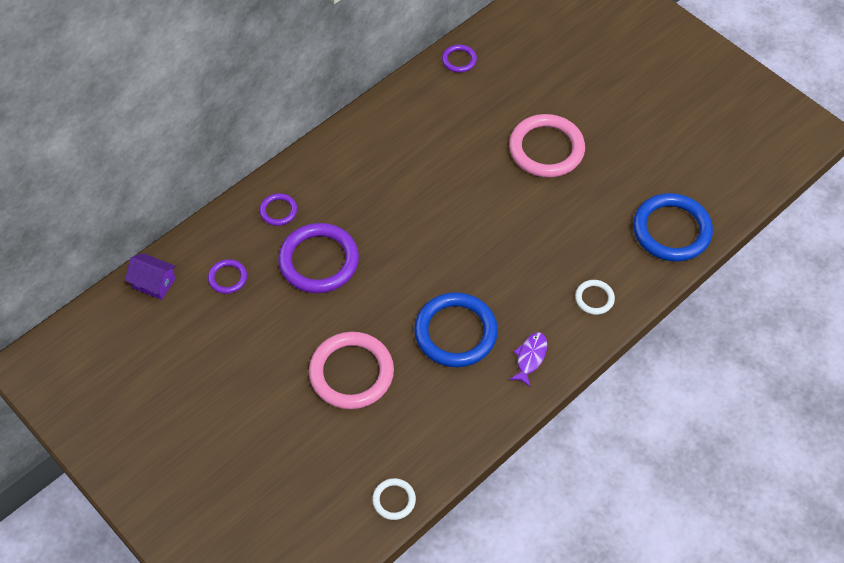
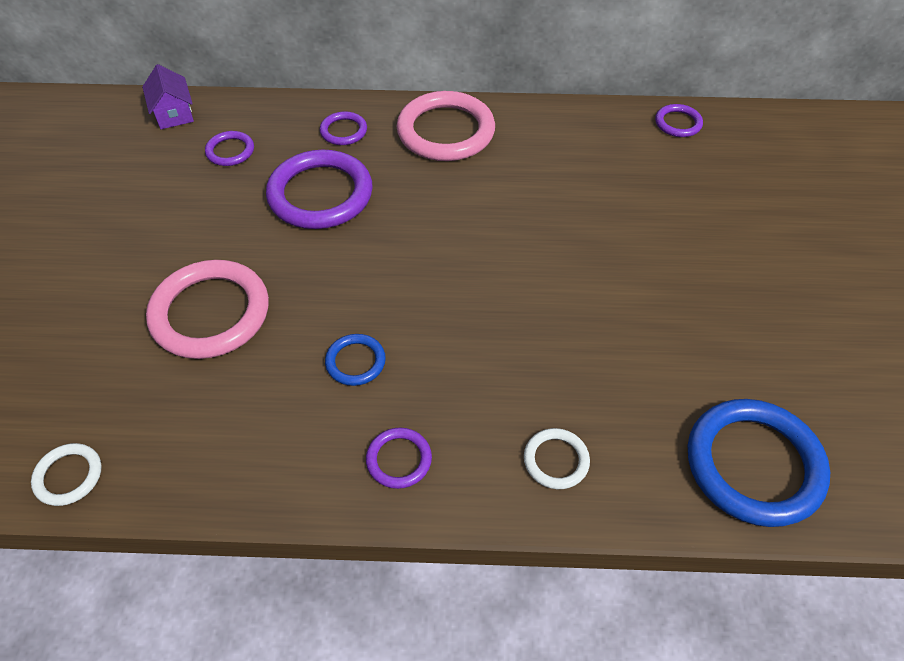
camera: 45 degrees right, 5 degrees down
(455, 332) = (355, 362): blue ring -> blue ring, size x0.48
(530, 357) = (399, 459): purple fish -> purple ring
(546, 149) = (683, 261): pink ring -> pink ring (446, 131)

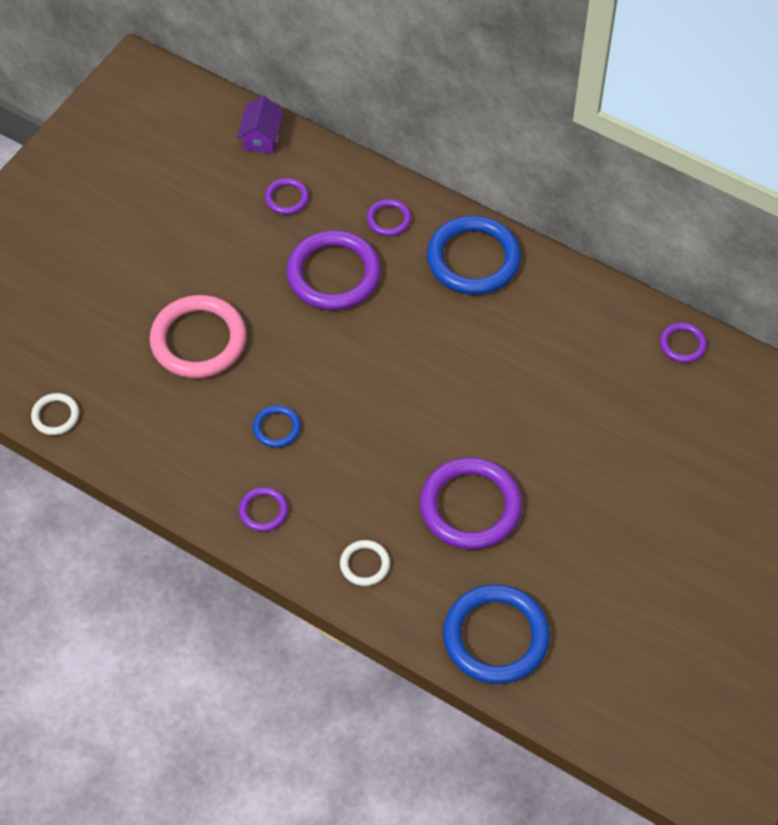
camera: 30 degrees right, 5 degrees up
(446, 131) = (473, 259): pink ring -> blue ring
(616, 342) = (470, 506): none -> purple ring

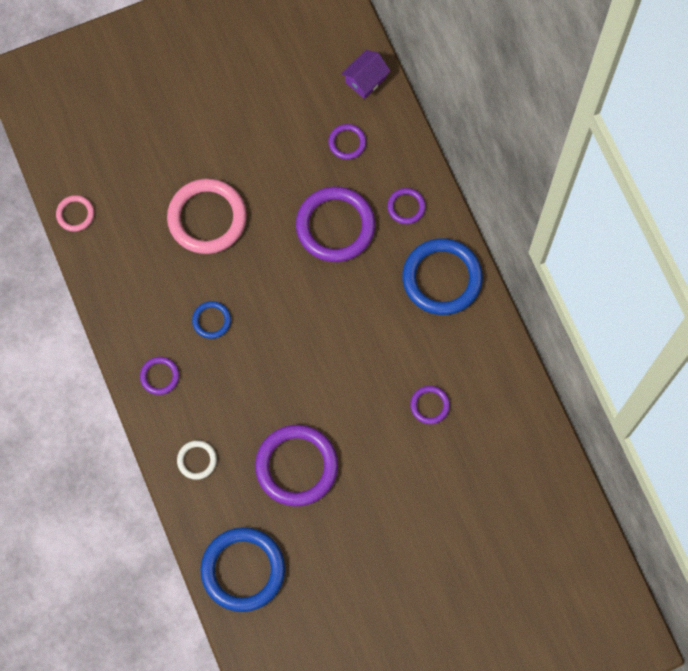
camera: 35 degrees right, 15 degrees up
(55, 416) = (75, 214): white ring -> pink ring
(682, 344) = (538, 444): purple ring -> purple ring (429, 405)

